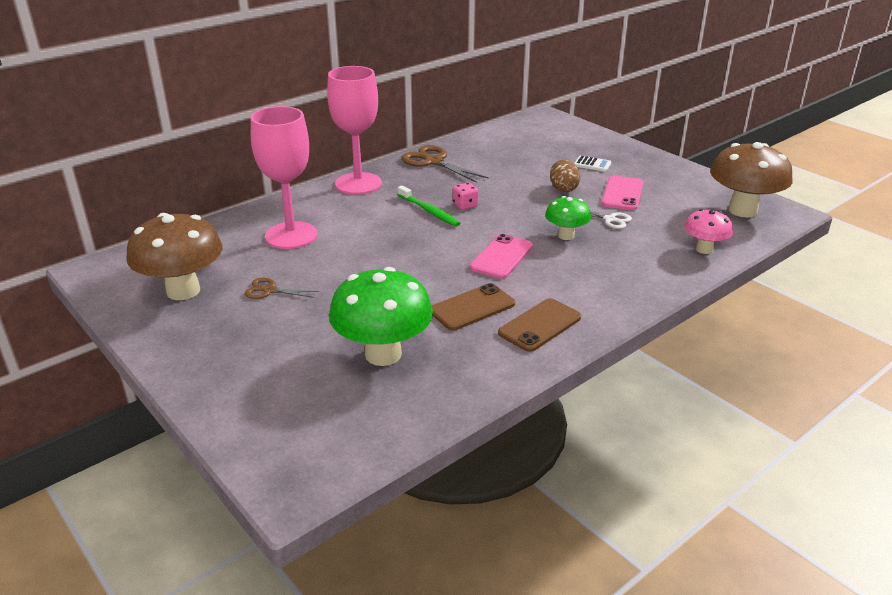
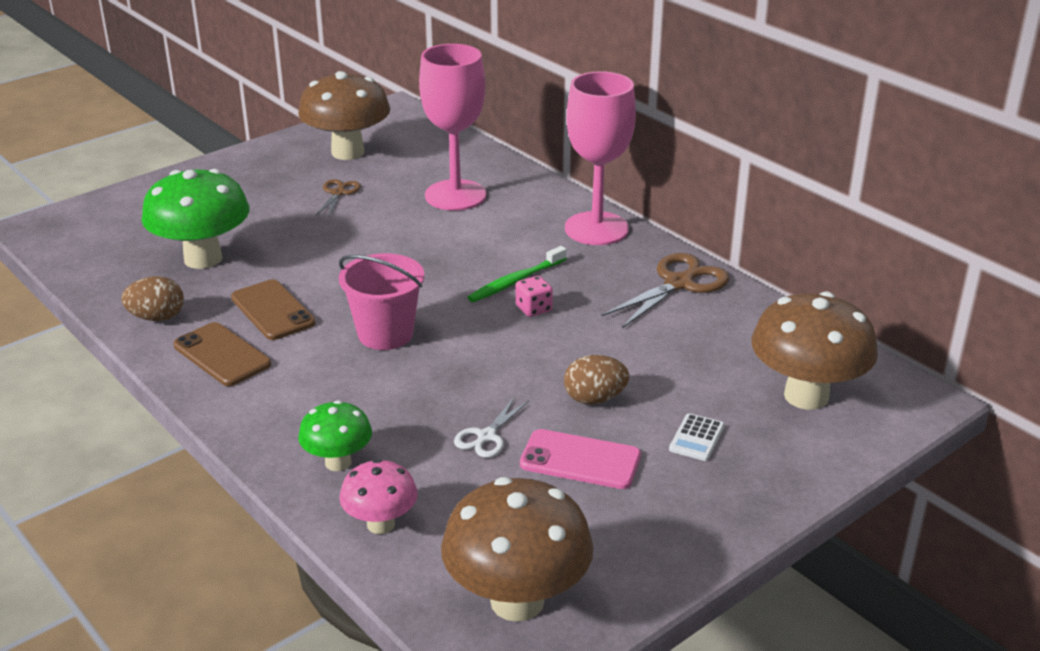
camera: 90 degrees right, 0 degrees up
(486, 367) = (157, 317): none -> brown egg
(501, 257) = (385, 334): pink phone -> pink bucket
(547, 138) = (806, 396): none -> brown mushroom
(566, 236) = (438, 390): green mushroom -> green mushroom (338, 462)

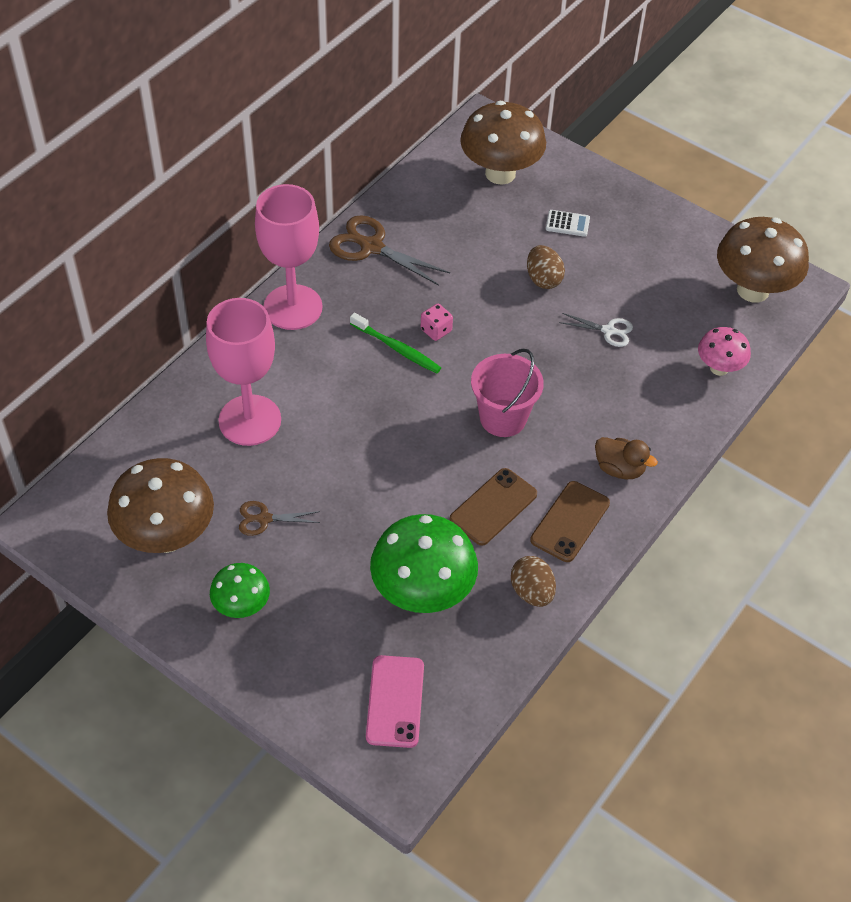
camera: 105 degrees left, 20 degrees up
(269, 403) = (619, 469): none -> brown duck
(338, 462) = (669, 407): green mushroom -> green mushroom (242, 606)
(580, 460) = (614, 278): pink phone -> pink phone (395, 701)

